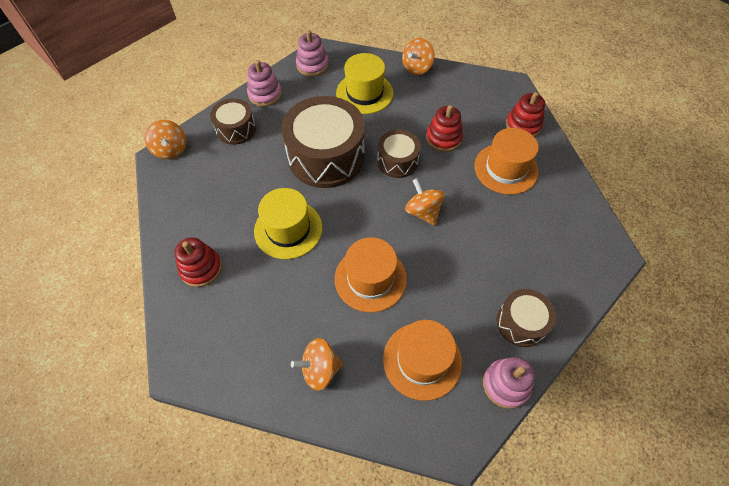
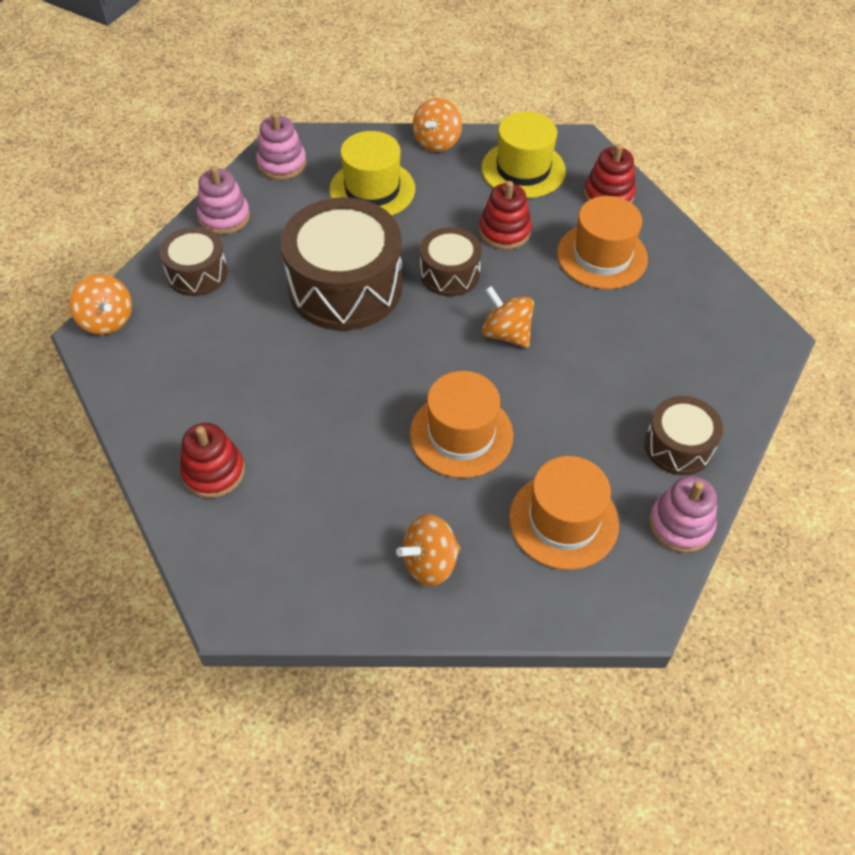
camera: 15 degrees left, 5 degrees down
(288, 229) = (323, 394): yellow hat -> yellow hat (523, 169)

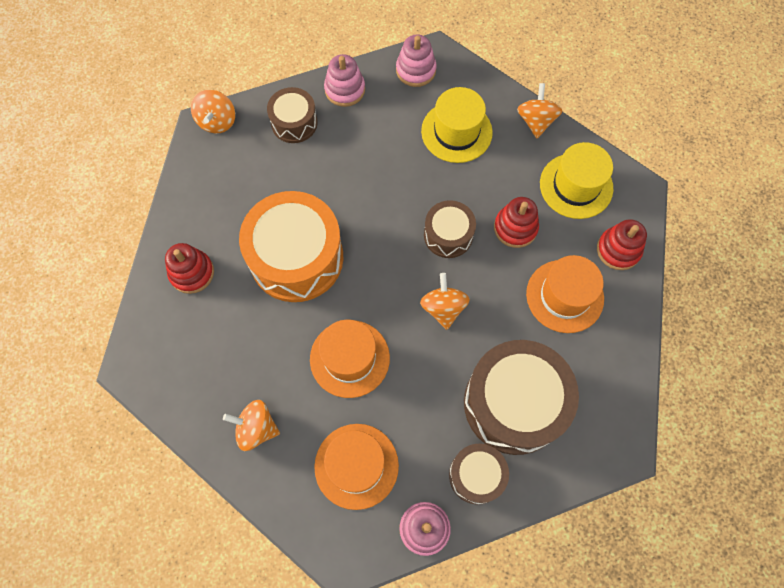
camera: 40 degrees right, 15 degrees up
(317, 385) = (296, 258): none -> orange drum
(345, 286) = (374, 197): brown drum -> brown drum (514, 403)
(437, 142) = (536, 121): orange spinning top -> orange spinning top turned 120 degrees clockwise

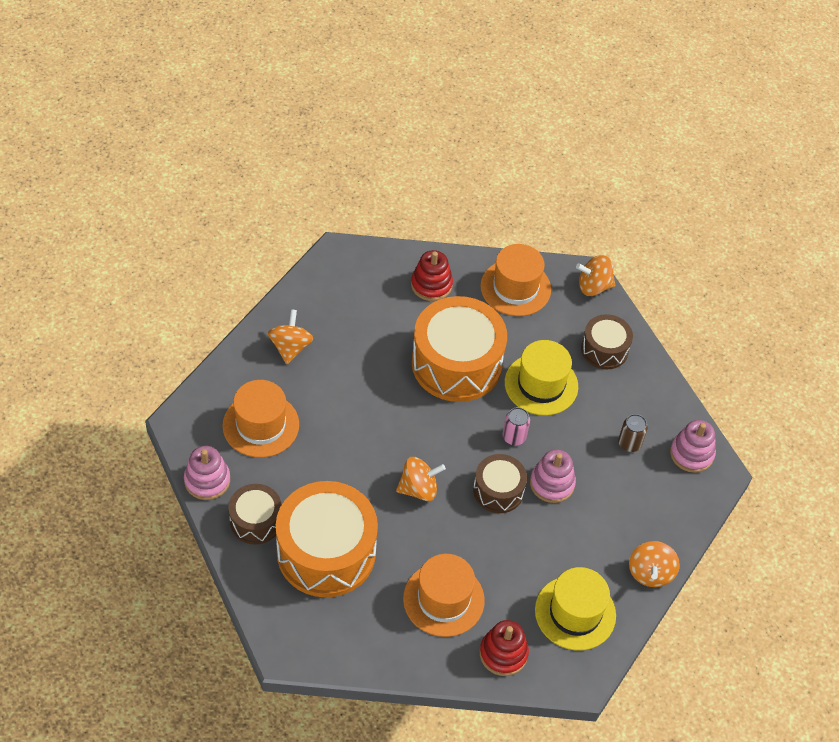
camera: 80 degrees right, 15 degrees down
(345, 89) = (653, 390): pink stacking toy -> pink stacking toy (552, 483)
(349, 358) = (360, 413): orange hat -> orange hat (515, 288)
(388, 214) = (514, 437): none -> pink can
(402, 117) = (629, 443): none -> brown can
(456, 132) = (621, 495): yellow hat -> yellow hat (541, 384)
(514, 403) = (326, 552): brown drum -> orange drum
(515, 228) = (515, 552): red stacking toy -> none
(536, 121) = (650, 573): orange spinning top -> orange spinning top turned 105 degrees clockwise

